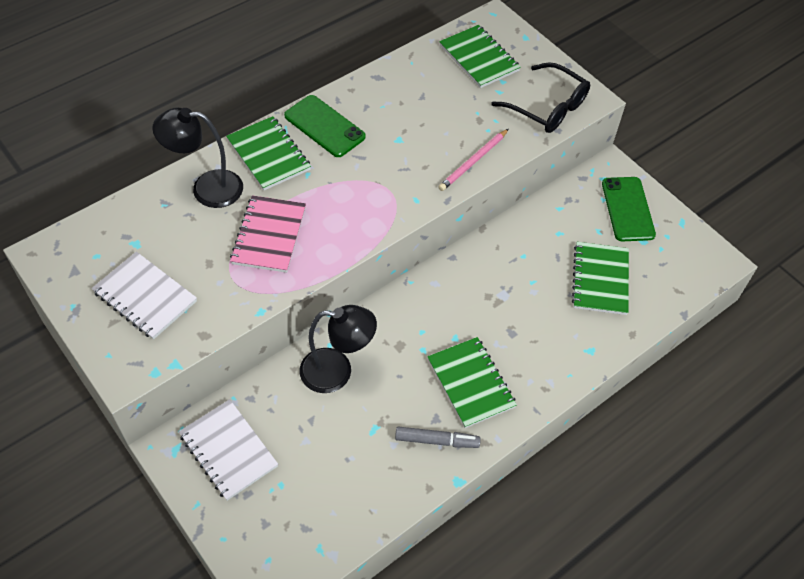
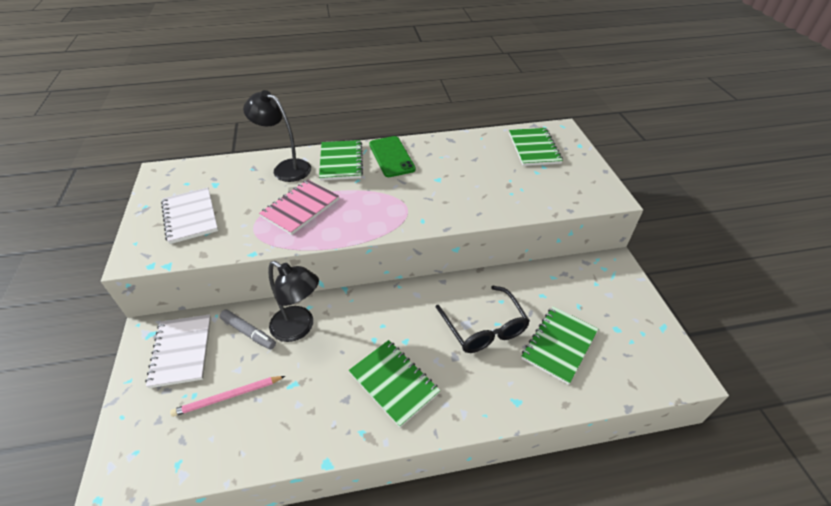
camera: 30 degrees right, 10 degrees down
(437, 441) = (333, 418): grey marker -> grey marker (248, 332)
(470, 383) = (394, 383): green notebook -> green notebook turned 45 degrees counterclockwise
(473, 162) = (485, 210): pink pencil -> pink pencil (228, 397)
(547, 107) = (570, 193): black glasses -> black glasses (484, 328)
(627, 209) = (614, 298): green phone -> none

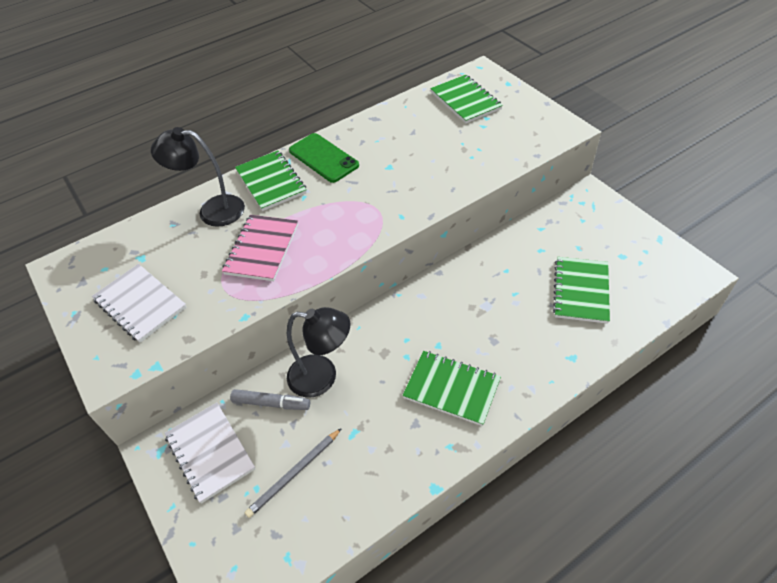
camera: 20 degrees left, 5 degrees up
(228, 397) = (294, 474): pink pencil -> grey pencil
(484, 328) = (505, 302): black glasses -> none

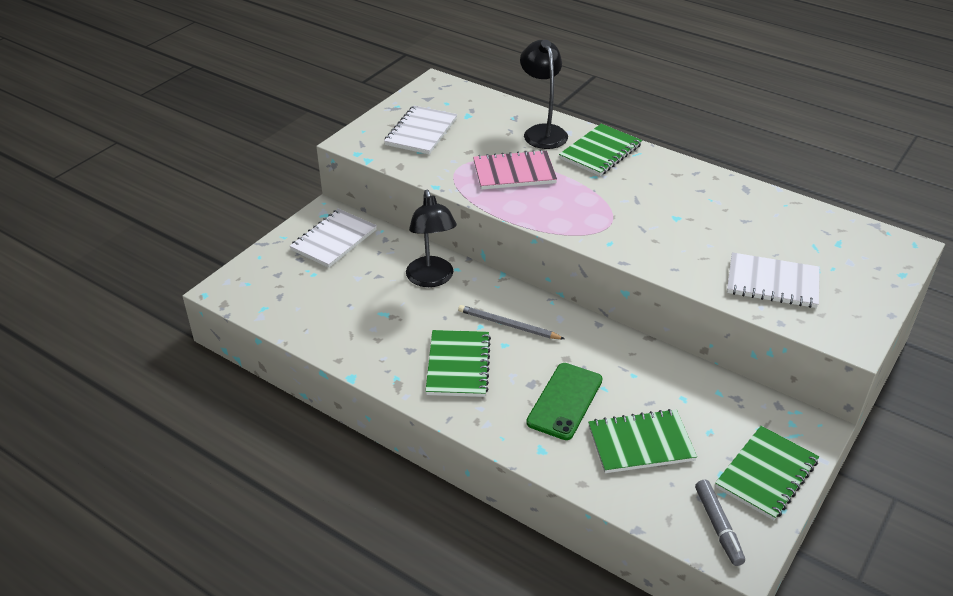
camera: 65 degrees right, 10 degrees down
(271, 403) = (391, 258): grey marker -> grey marker (718, 526)
(294, 474) = (333, 290): grey pencil -> grey pencil (508, 325)
(323, 158) = (657, 173): green phone -> green phone (565, 401)
(465, 101) = (835, 247): green notebook -> green notebook (766, 474)
(492, 144) = (772, 283): none -> white notebook

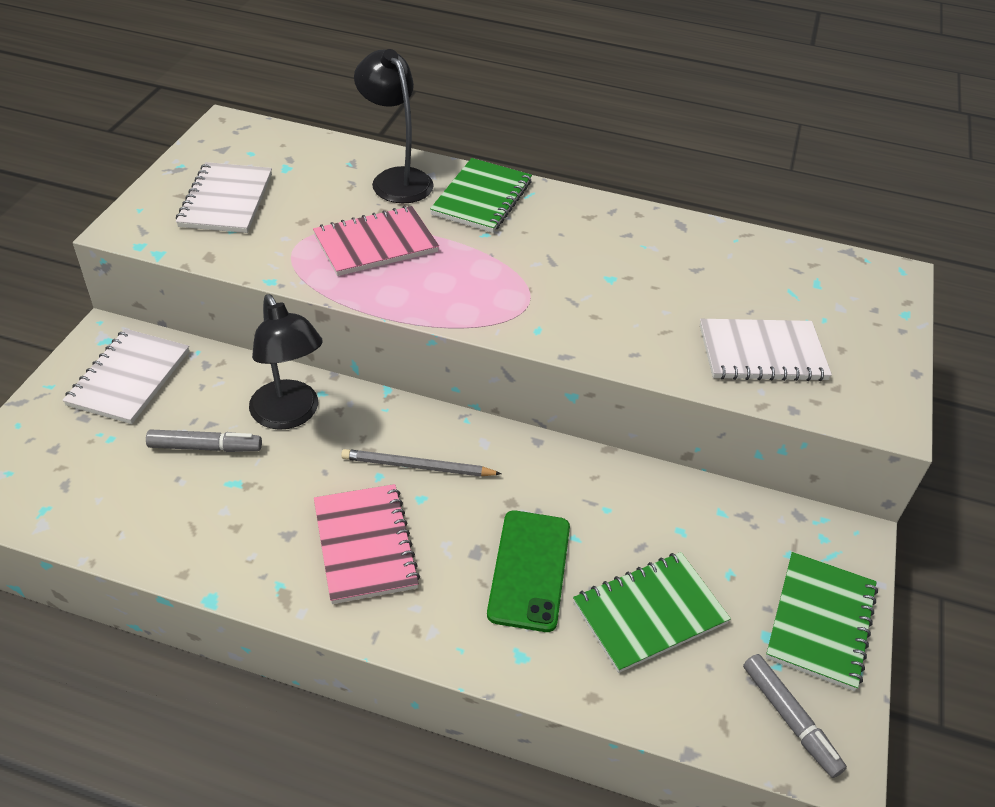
camera: 20 degrees left, 5 degrees up
(371, 289) = (205, 447): none -> grey marker
(458, 365) = (365, 545): green notebook -> pink notebook

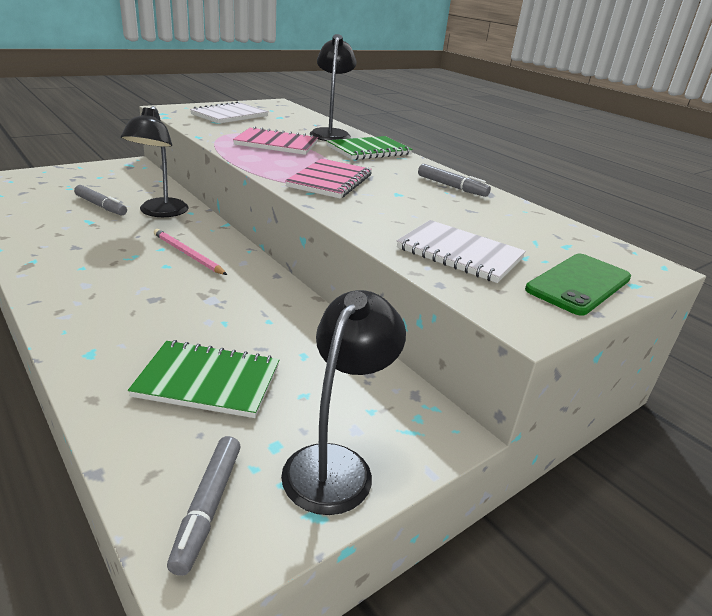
camera: 35 degrees right, 15 degrees down
(129, 378) = (115, 176): white notebook -> none
(365, 545) = (102, 267): pink notebook -> pink notebook (330, 181)
(417, 466) = (187, 254): grey pencil -> pink pencil
(529, 570) = (169, 321): green phone -> green phone (579, 284)
(637, 231) = (451, 187): none -> grey marker
(820, 622) = (336, 464): green notebook -> black lamp

